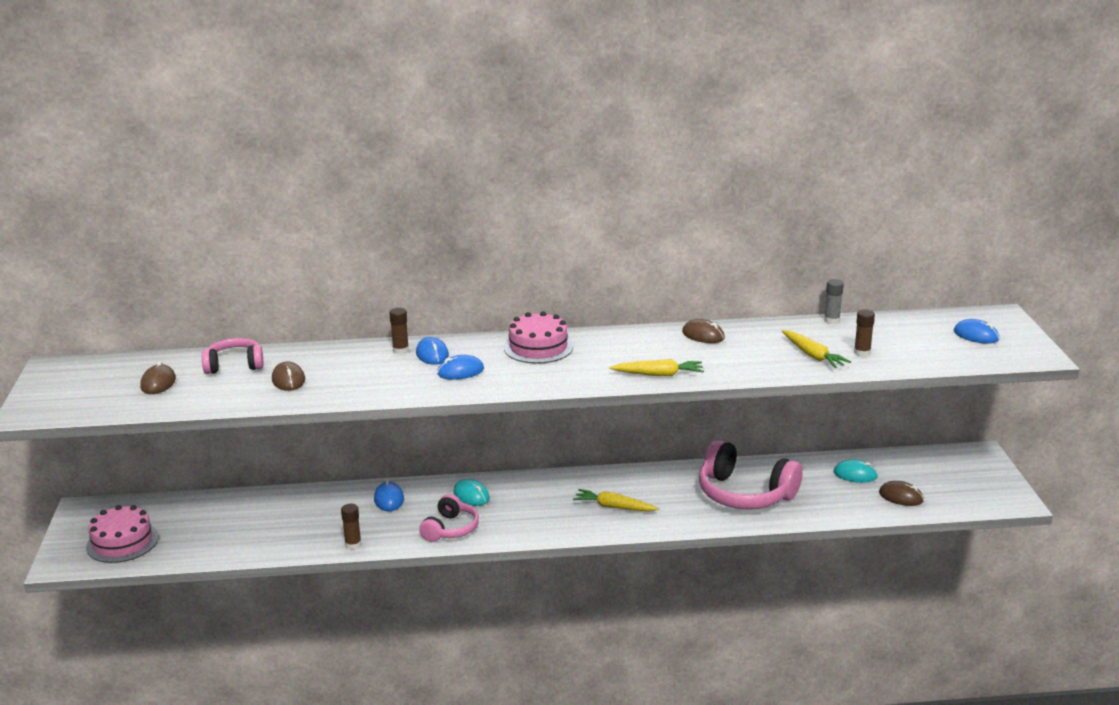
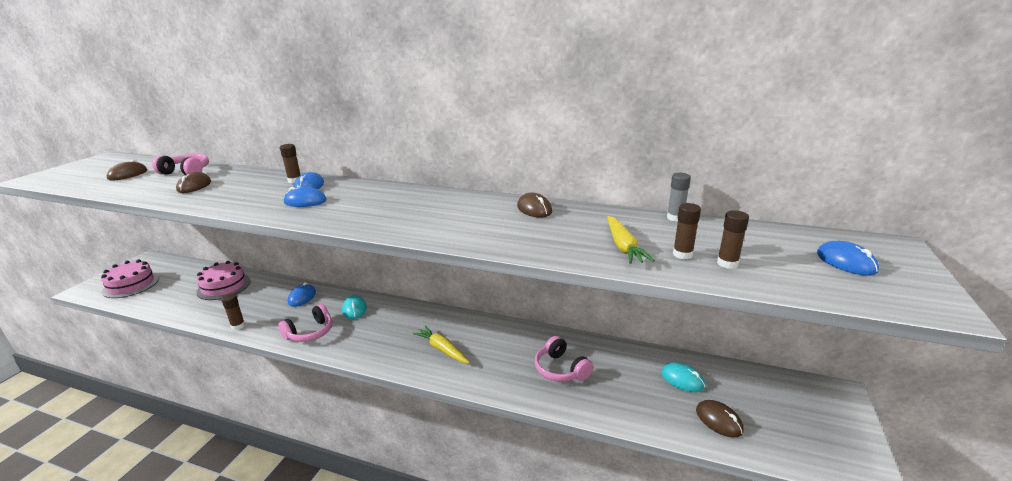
camera: 25 degrees right, 0 degrees up
(538, 347) = (388, 195): pink cake -> pink cake (224, 286)
(658, 374) = (450, 234): yellow carrot -> none
(745, 494) = (561, 369): pink headphones -> pink headphones, size x0.58
(898, 353) = (727, 263): none -> brown glue stick

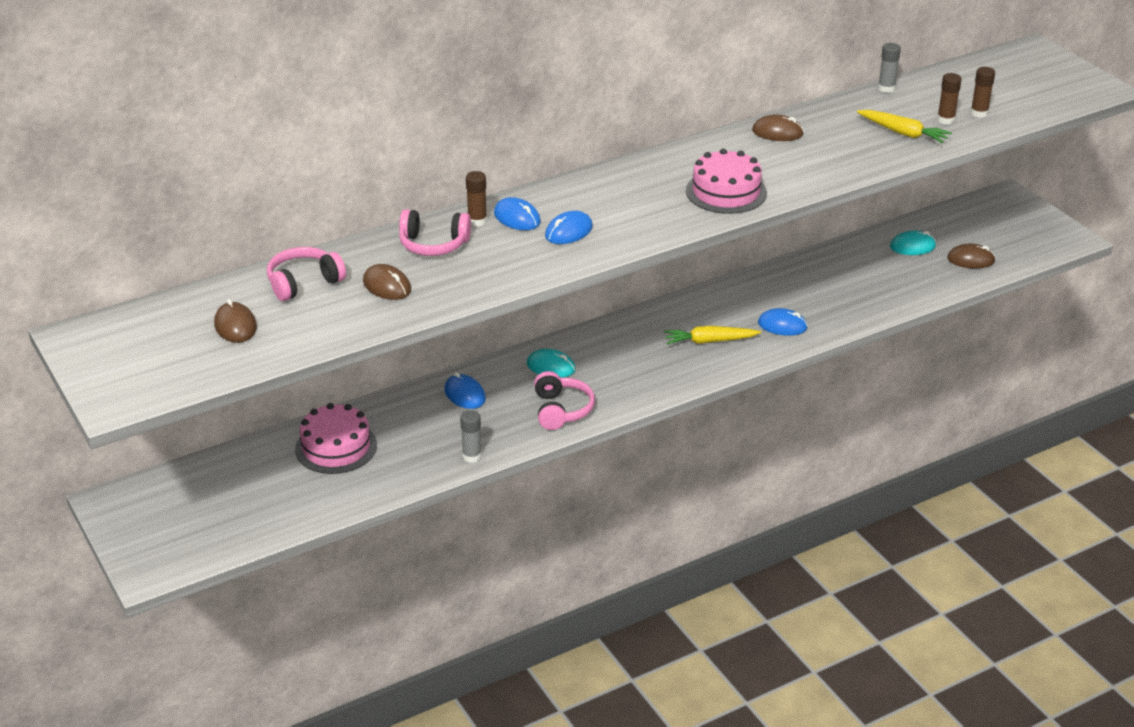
camera: 50 degrees left, 10 degrees up
(131, 285) = (200, 526): pink cake -> pink cake (726, 192)
(238, 326) = (472, 456): brown glue stick -> grey glue stick
(561, 369) = (825, 294): pink headphones -> pink headphones (433, 244)
(846, 262) = (1031, 77): blue mouse -> blue mouse (782, 325)

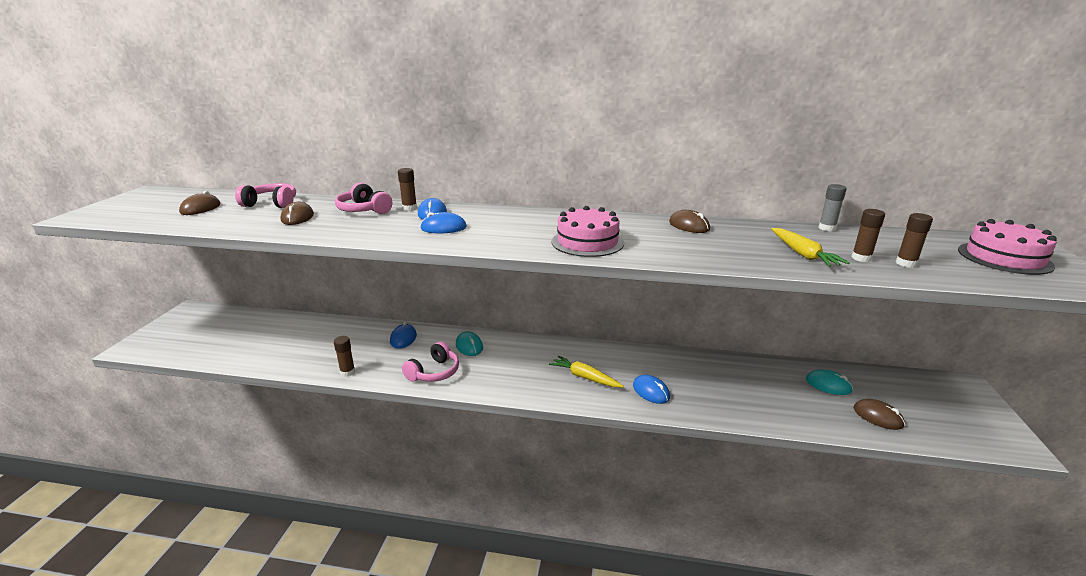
camera: 40 degrees right, 10 degrees down
(336, 447) = (304, 333): pink cake -> pink cake (1004, 258)
(472, 456) = (347, 372): grey glue stick -> brown glue stick

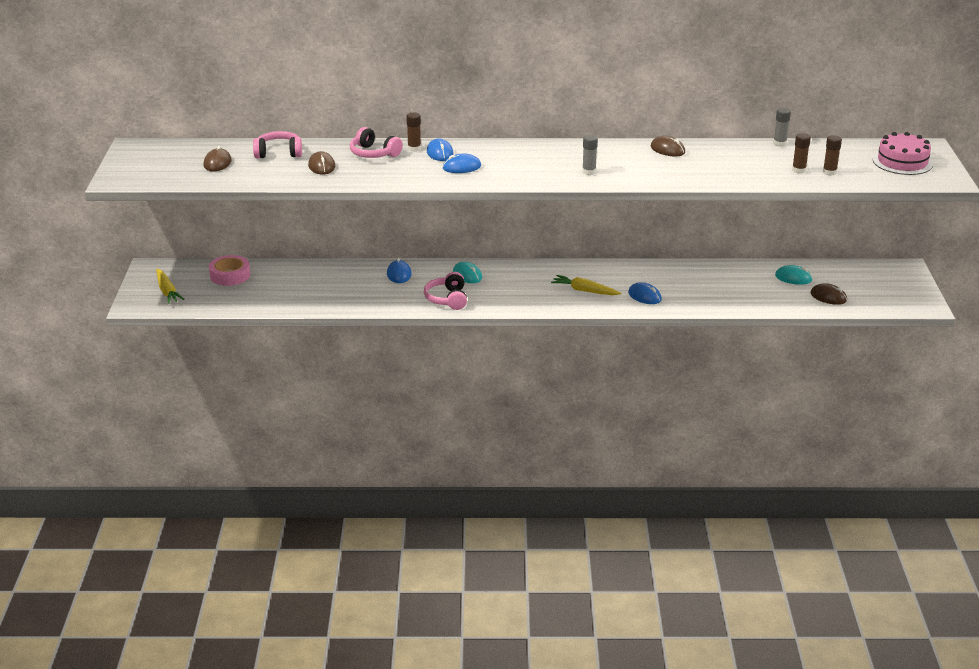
camera: 10 degrees left, 5 degrees up
(248, 325) = (230, 275): none -> pink tape
(347, 372) = (367, 306): brown glue stick -> none
(434, 372) = (447, 299): pink headphones -> pink headphones turned 150 degrees clockwise
(587, 242) = (589, 172): pink cake -> grey glue stick
(803, 254) = (756, 170): yellow carrot -> yellow carrot (167, 291)

